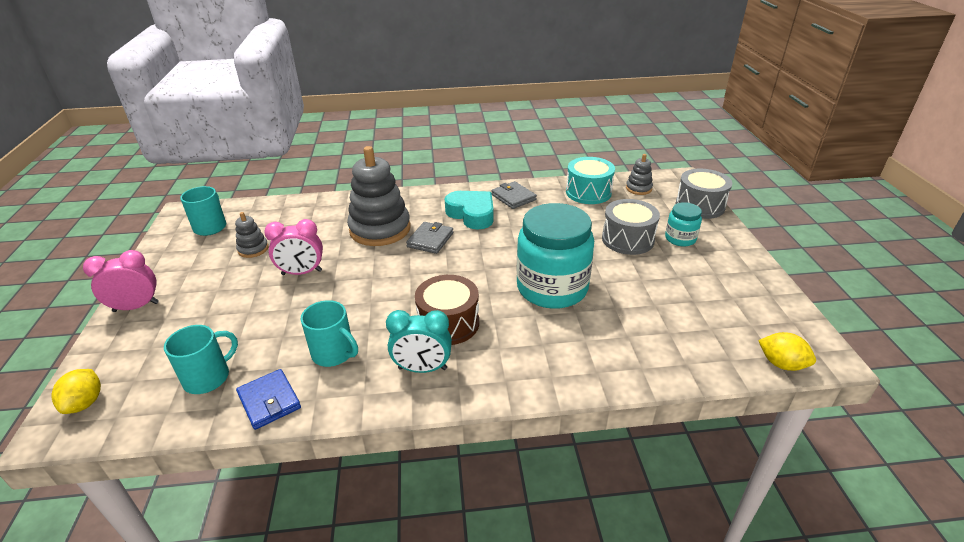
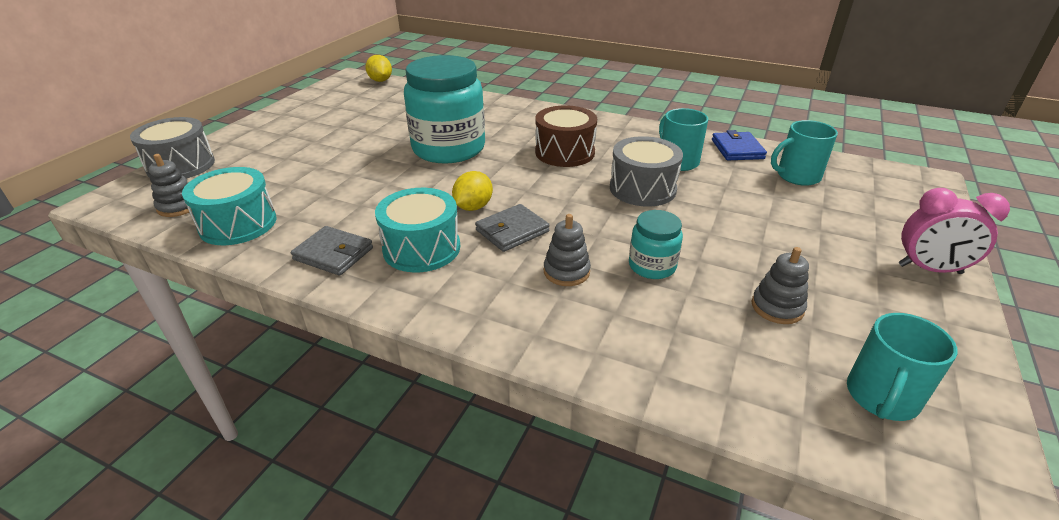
camera: 150 degrees left, 0 degrees up
(85, 403) = (913, 189): yellow lemon -> yellow lemon (473, 207)
(302, 272) = (700, 243): pink clock -> none
(380, 229) = (566, 272): grey stacking toy -> grey stacking toy, size x0.46
(422, 368) = (608, 135): turquoise clock -> none
(472, 214) = (421, 248): turquoise heart -> turquoise drum
(513, 197) = (333, 254): grey wallet -> grey wallet turned 60 degrees counterclockwise
(627, 239) = (315, 161): grey drum -> grey drum (642, 188)
(680, 239) = (273, 147): turquoise jar -> turquoise jar (652, 266)

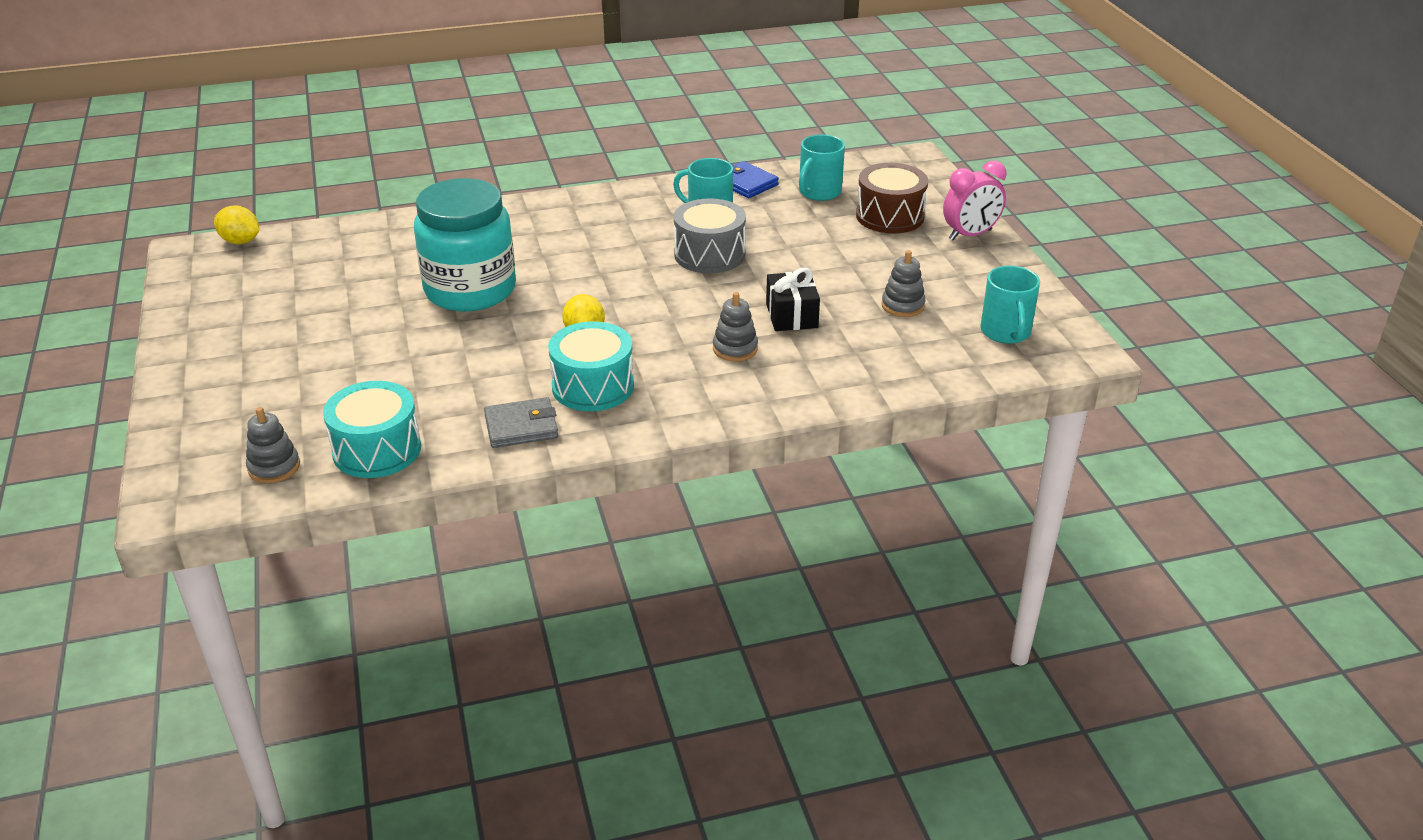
camera: 40 degrees left, 0 degrees up
(181, 166) = (181, 435): grey drum -> none
(512, 231) = (649, 338): grey wallet -> none
(564, 152) = (595, 247): brown drum -> brown drum (890, 216)
(652, 266) = (791, 316): turquoise jar -> black gift

